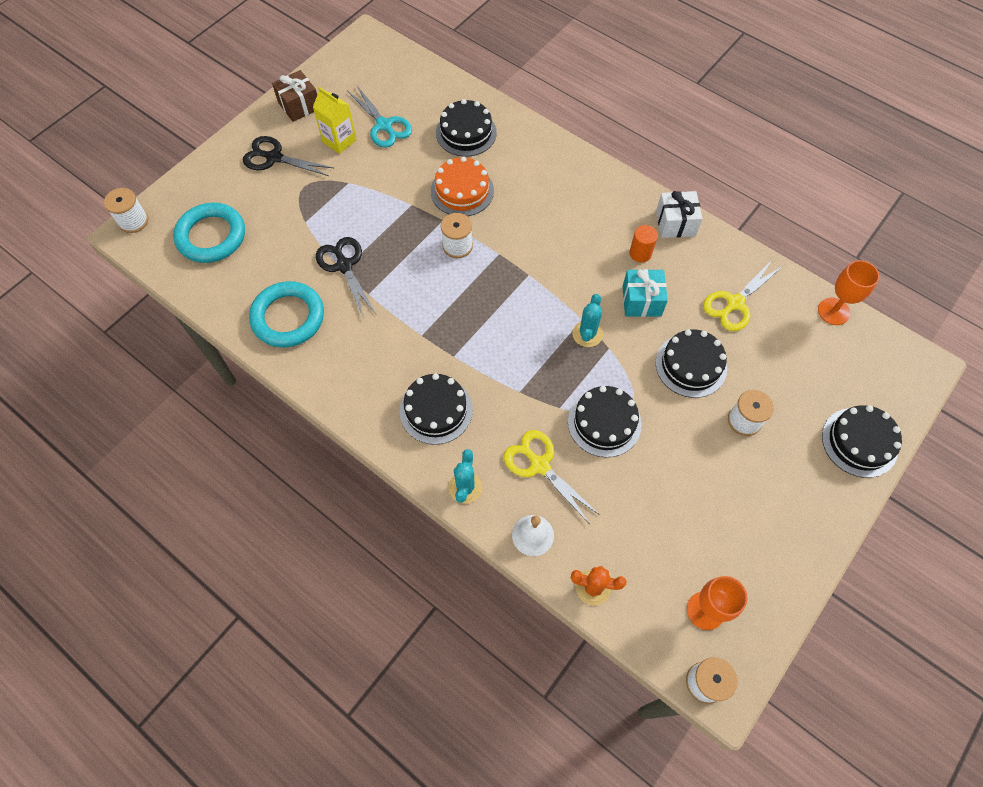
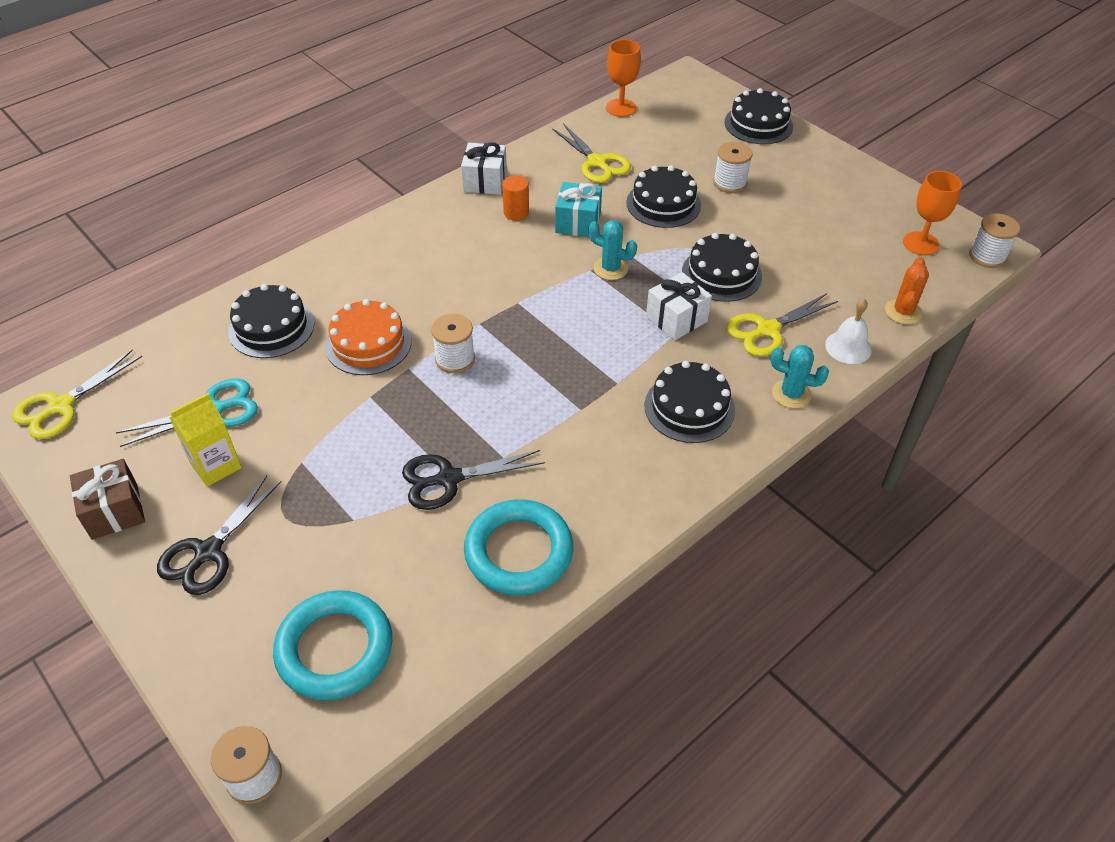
camera: 80 degrees left, 15 degrees down
(376, 53) = (61, 406): none -> yellow scissors
(536, 391) = (676, 319): none -> white gift

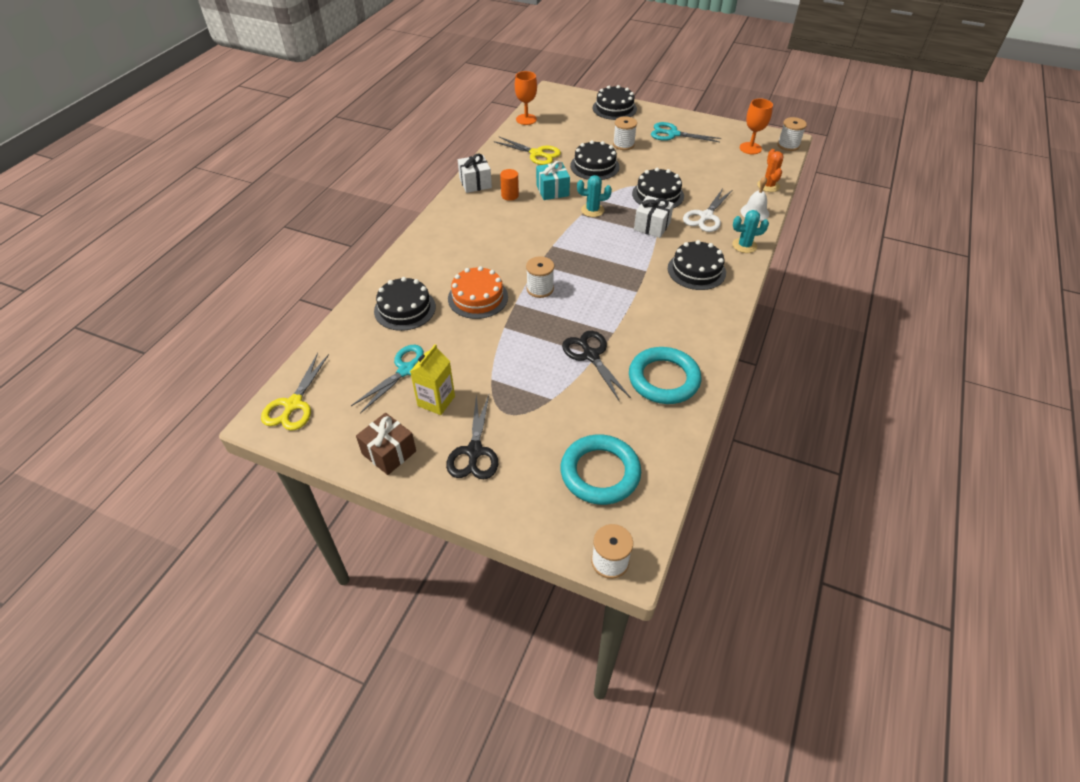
camera: 25 degrees left, 0 degrees up
(448, 479) = (591, 355): black scissors -> black scissors turned 105 degrees clockwise
(767, 330) = (706, 216): yellow scissors -> white scissors
(816, 187) = (673, 134): none -> turquoise scissors

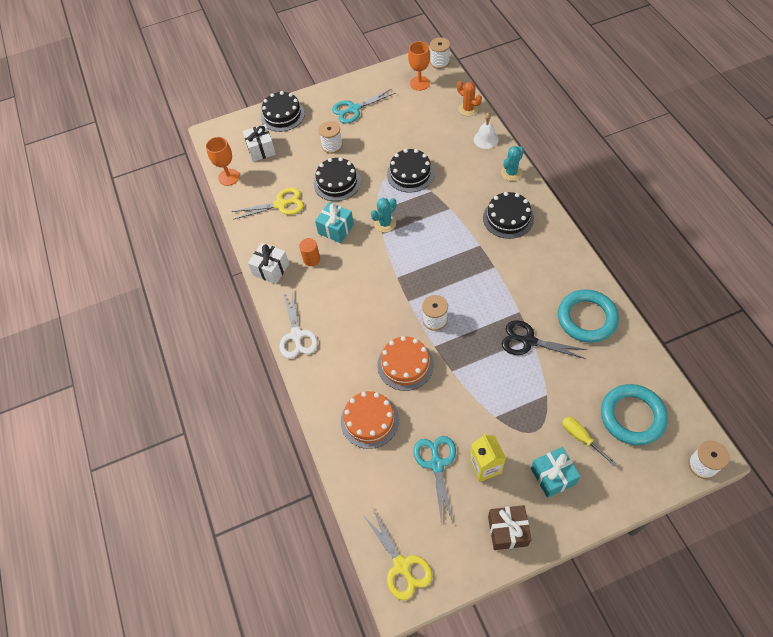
camera: 40 degrees left, 10 degrees up
(405, 309) = (369, 420): black cake -> orange cake
(474, 451) = (553, 476): black scissors -> turquoise gift
(535, 448) = (580, 437): none -> yellow screwdriver
(652, 226) = (439, 204): white gift -> white gift (261, 150)
(706, 216) = (461, 168): white scissors -> white scissors (296, 335)

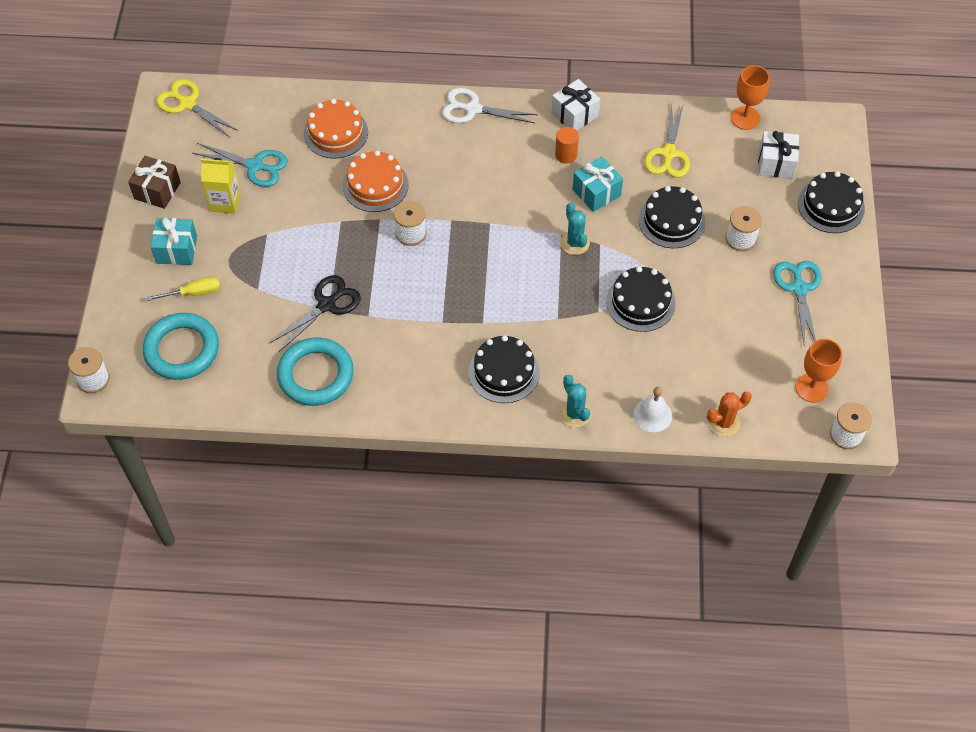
camera: 110 degrees right, 0 degrees up
(401, 566) = (187, 104): yellow scissors -> yellow scissors turned 45 degrees clockwise

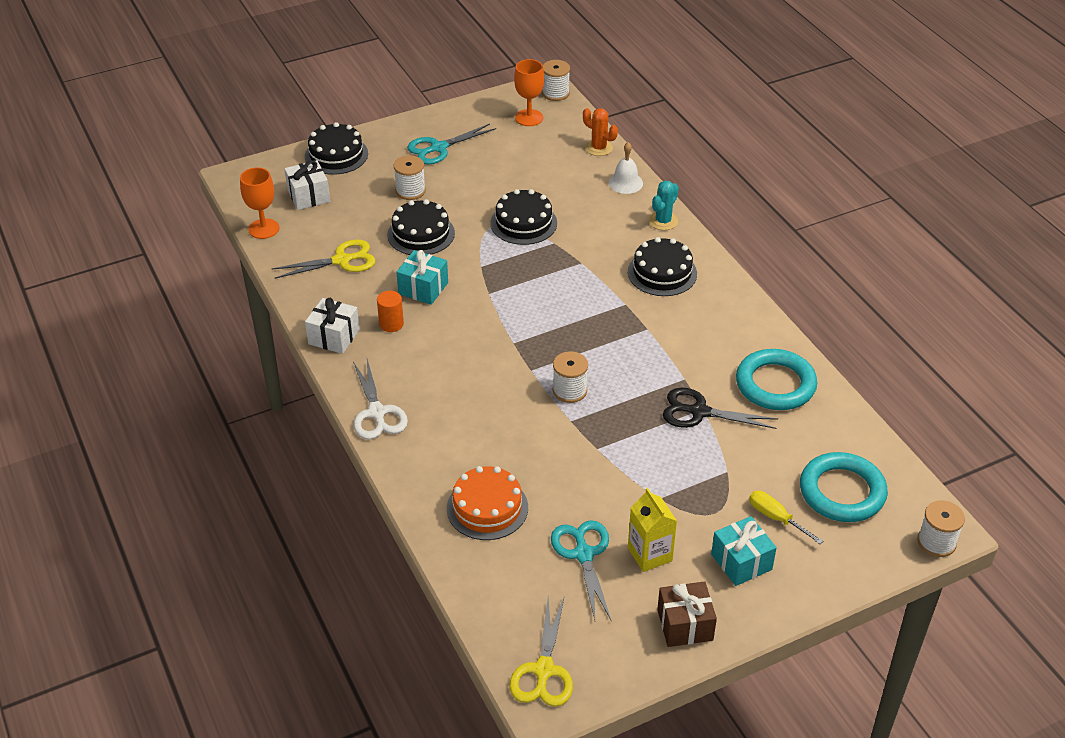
camera: 120 degrees left, 15 degrees down
(375, 185) = (532, 443): orange cake -> none
(574, 243) = (492, 281): turquoise cactus -> none

